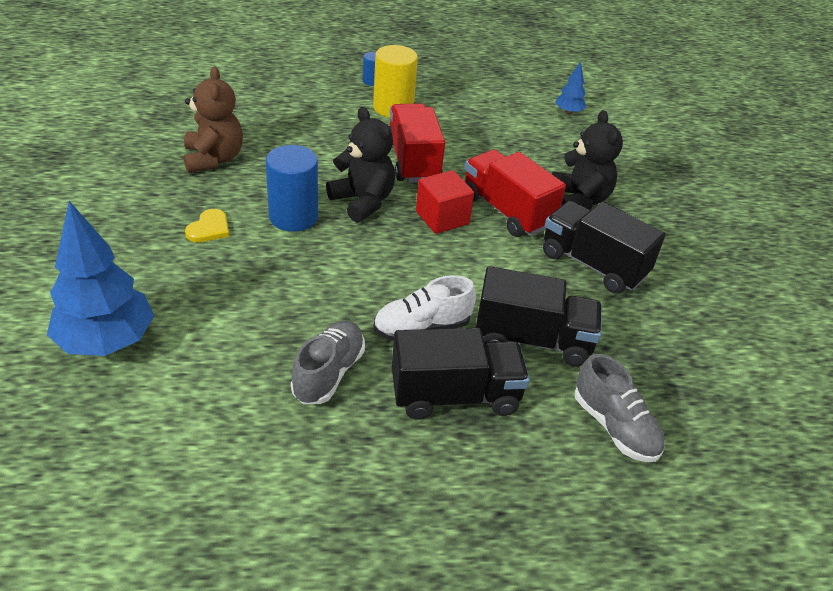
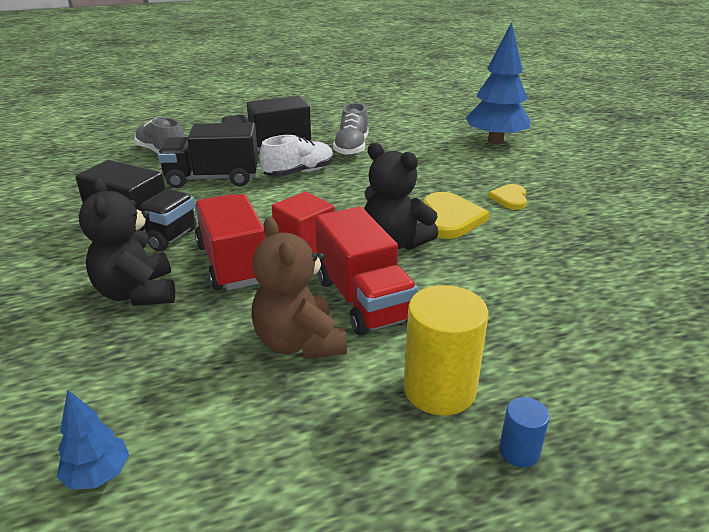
camera: 170 degrees right, 10 degrees down
(213, 159) = (585, 253): brown teddy bear -> brown teddy bear (299, 343)
(293, 217) = (449, 218): blue cylinder -> yellow heart
(507, 211) = (233, 263): red truck -> red truck turned 150 degrees counterclockwise

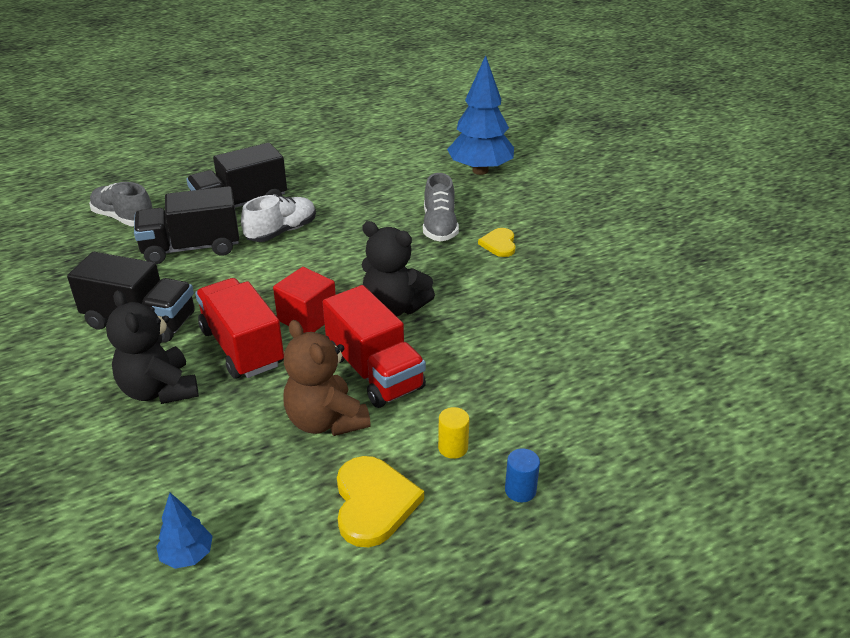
camera: 10 degrees left, 5 degrees up
(352, 148) = (331, 193): grey shoe -> grey shoe (439, 226)
(439, 389) = (453, 448): yellow cylinder -> yellow cylinder, size x0.49
(449, 218) = (443, 274): yellow heart -> yellow heart (373, 503)

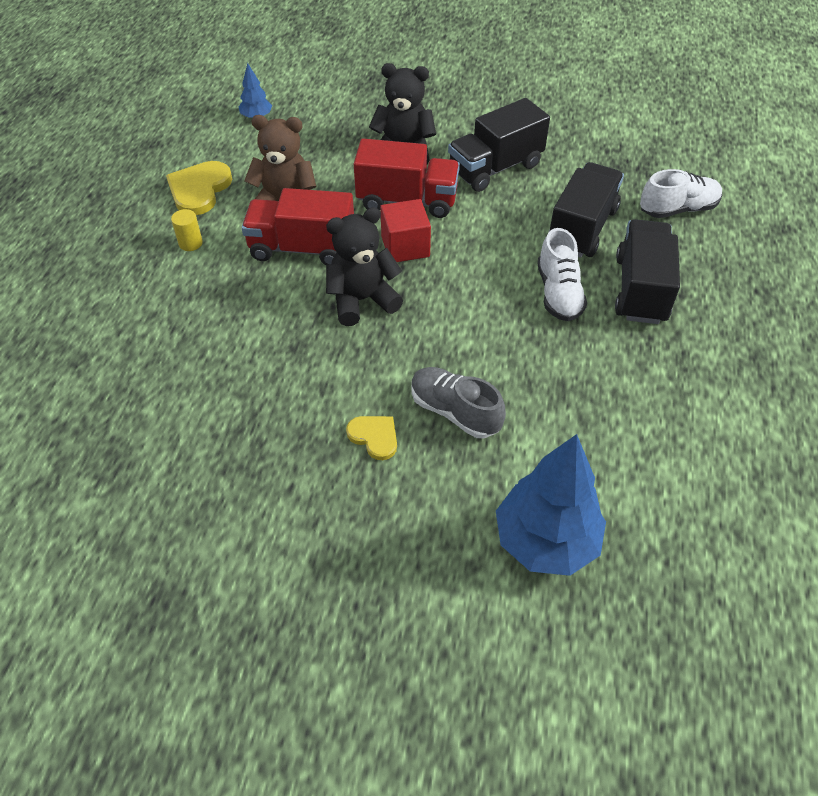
camera: 130 degrees right, 15 degrees up
(124, 218) = (678, 209): grey shoe -> white shoe
(373, 503) = (199, 189): yellow heart -> yellow heart turned 75 degrees clockwise
(520, 490) = (123, 250): blue cylinder -> none

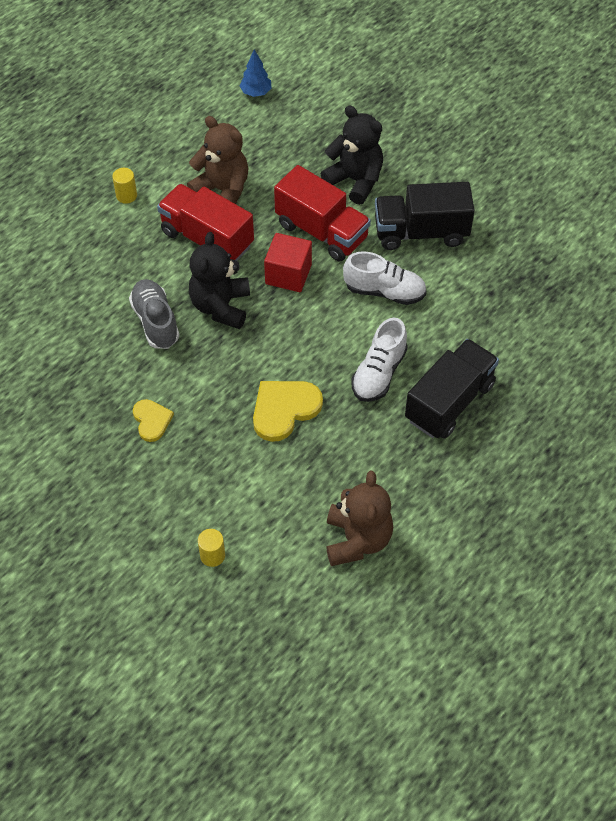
camera: 30 degrees right, 5 degrees up
(199, 189) = (164, 147): yellow heart -> yellow heart (284, 409)
(362, 300) = (221, 306): black teddy bear -> black teddy bear turned 90 degrees counterclockwise
(454, 411) = (222, 430): grey shoe -> grey shoe (155, 321)
(545, 541) = (212, 555): blue tree -> yellow cylinder
(582, 228) = (448, 324): black truck -> none
(670, 450) = (357, 540): none -> brown teddy bear
(678, 209) = (549, 344): white shoe -> white shoe (384, 291)

